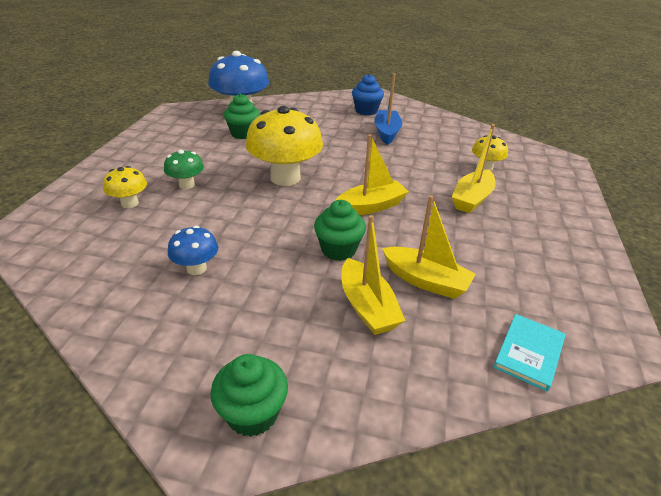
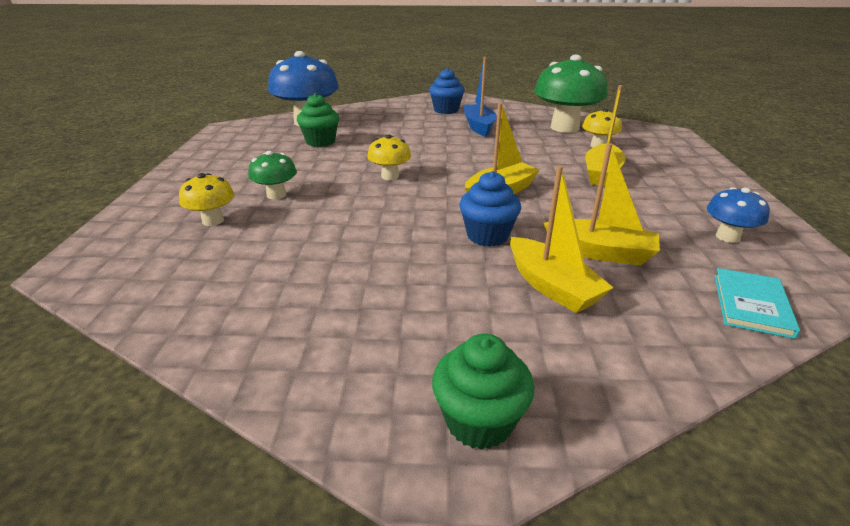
camera: 10 degrees left, 5 degrees down
(196, 268) = (329, 275): blue mushroom -> blue mushroom (727, 237)
(285, 178) = (390, 176): yellow mushroom -> yellow mushroom, size x0.50
(338, 249) = (487, 236): green cupcake -> blue cupcake
(465, 143) = (564, 128): none -> green mushroom

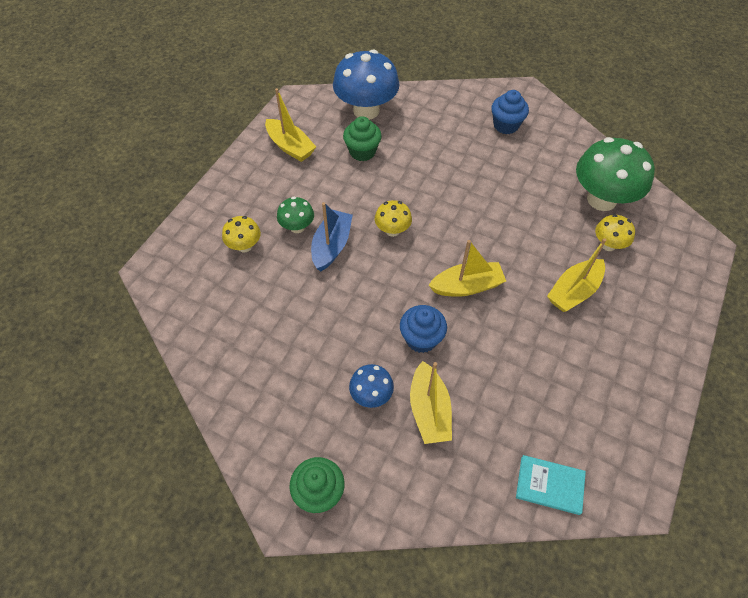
camera: 25 degrees right, 25 degrees up
(478, 126) = (518, 169): blue boat -> blue boat (332, 246)
(600, 252) = (489, 391): yellow boat -> yellow boat (290, 147)
(727, 237) = (603, 415): blue mushroom -> blue mushroom (371, 395)
(751, 305) = (549, 485): turquoise book -> turquoise book turned 60 degrees clockwise

